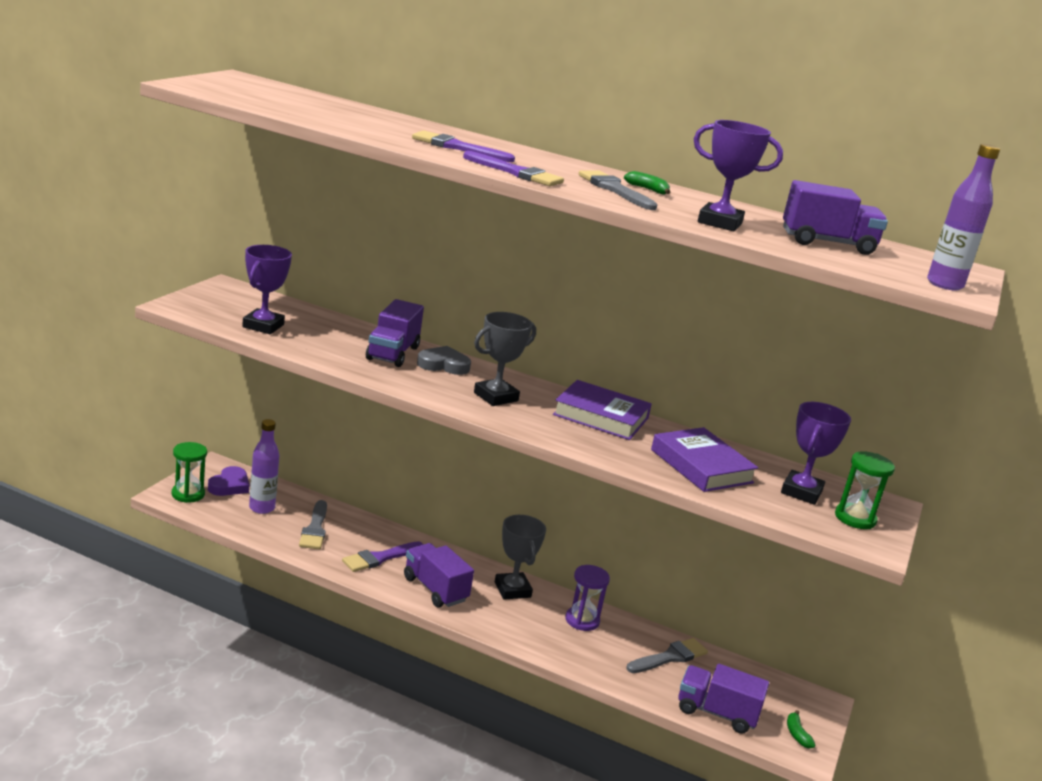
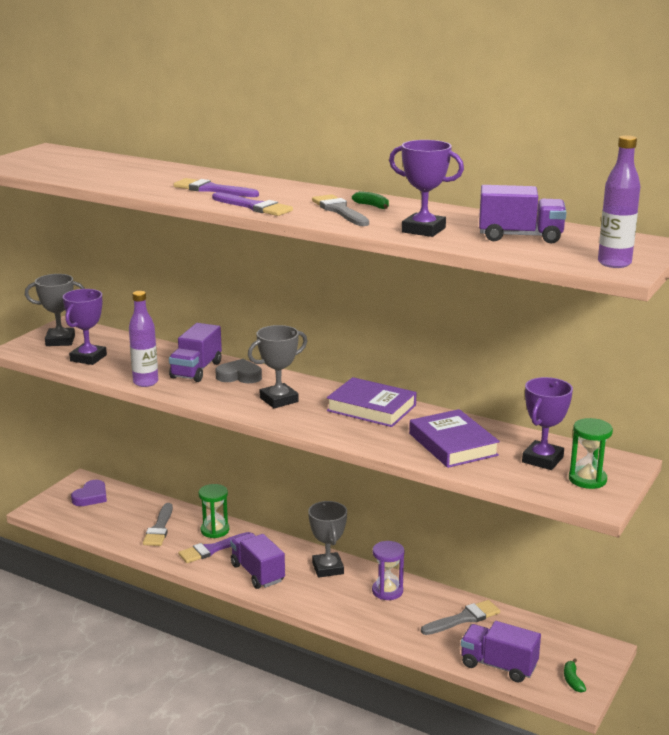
camera: 10 degrees right, 0 degrees up
(188, 494) = (54, 507): green hourglass -> green hourglass (215, 530)
(225, 302) = (60, 341): none -> grey trophy
(262, 508) = (116, 514): purple bottle -> purple bottle (145, 382)

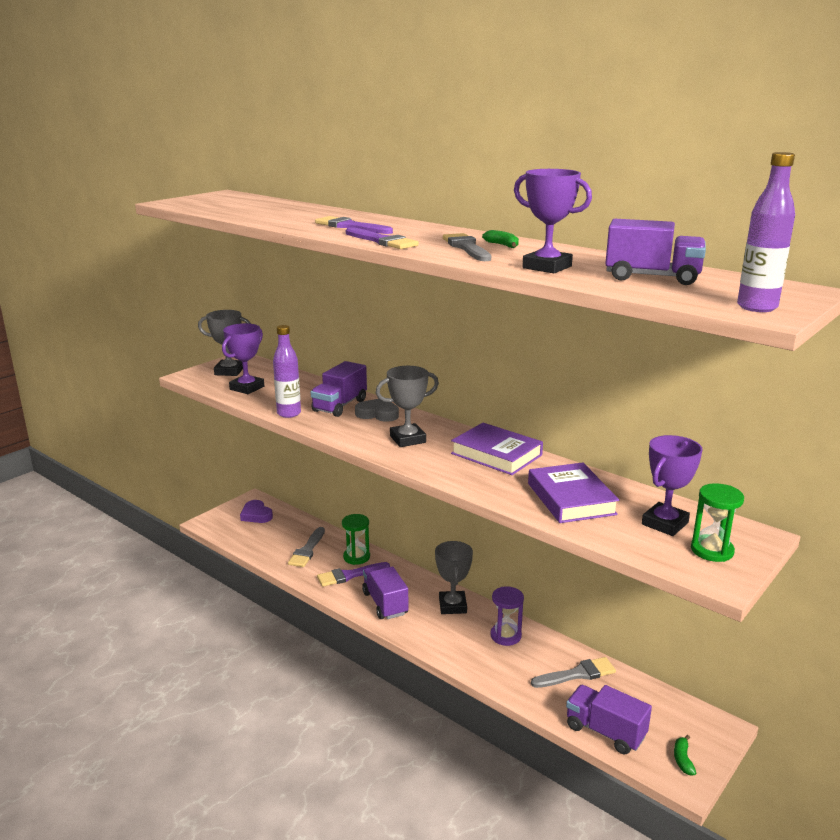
camera: 10 degrees right, 0 degrees up
(91, 497) = (256, 515): purple heart -> purple heart turned 105 degrees clockwise

